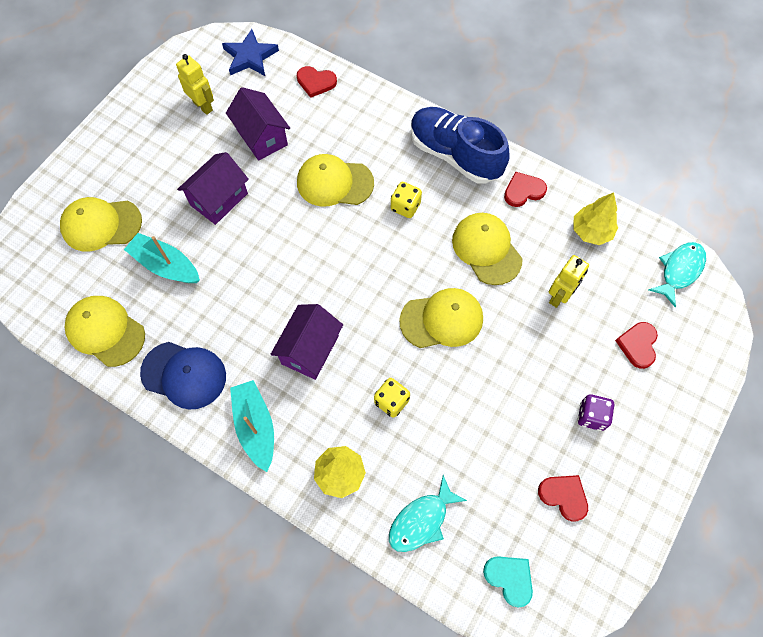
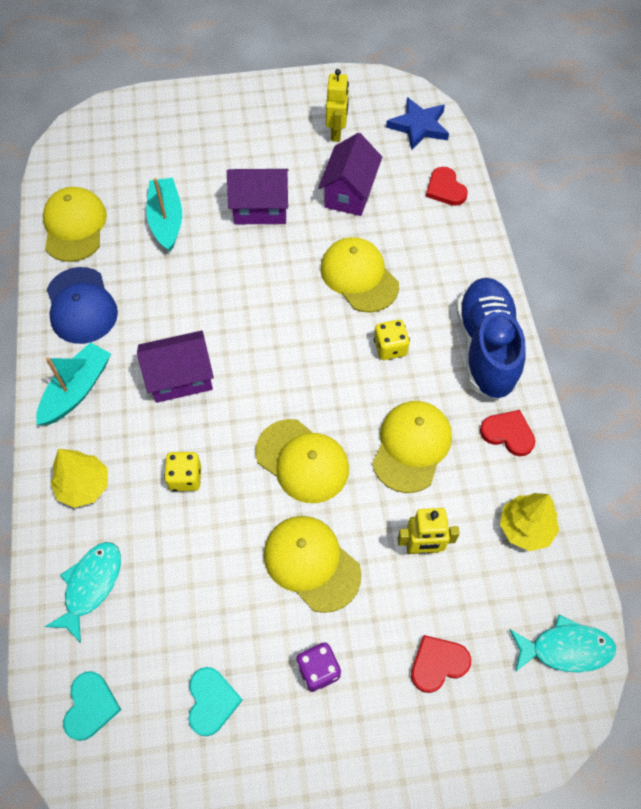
camera: 50 degrees right, 5 degrees down
(101, 225) = (163, 153): yellow cap -> yellow cap (311, 563)
(421, 520) = (91, 586): turquoise fish -> turquoise fish turned 105 degrees clockwise
(564, 496) = (211, 701): red heart -> turquoise heart

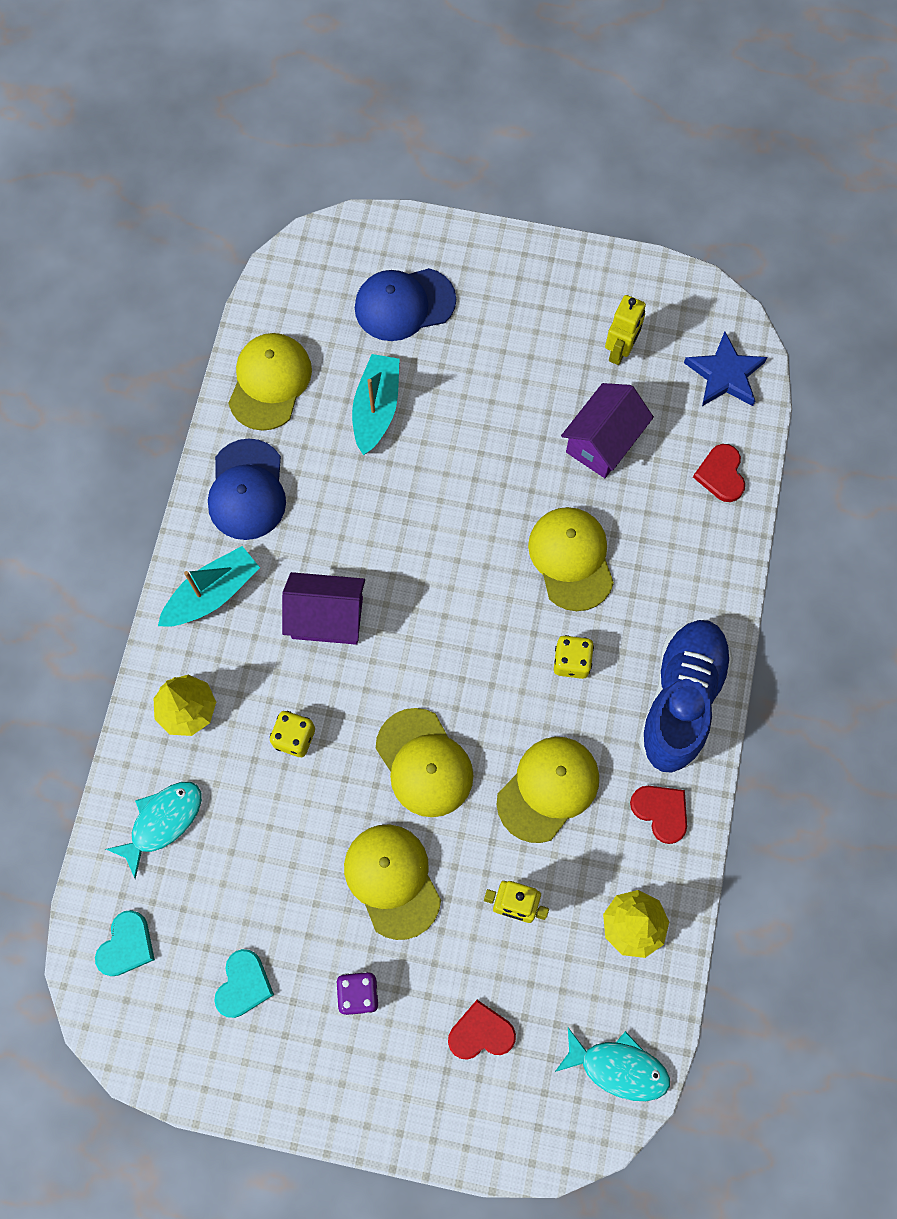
camera: 20 degrees right, 10 degrees up
(162, 147) = (404, 304): none -> blue cap
(260, 209) = (490, 429): purple house -> none

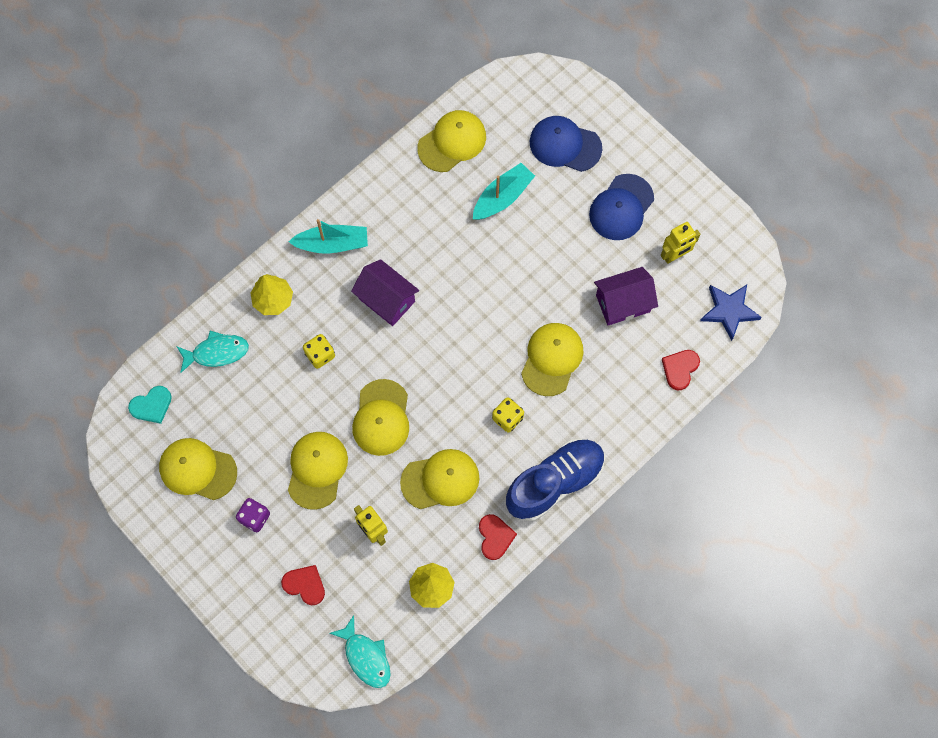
camera: 35 degrees right, 0 degrees up
(243, 985) = (197, 469): turquoise heart -> yellow cap
(247, 490) = (394, 197): blue cap -> blue cap (621, 207)

